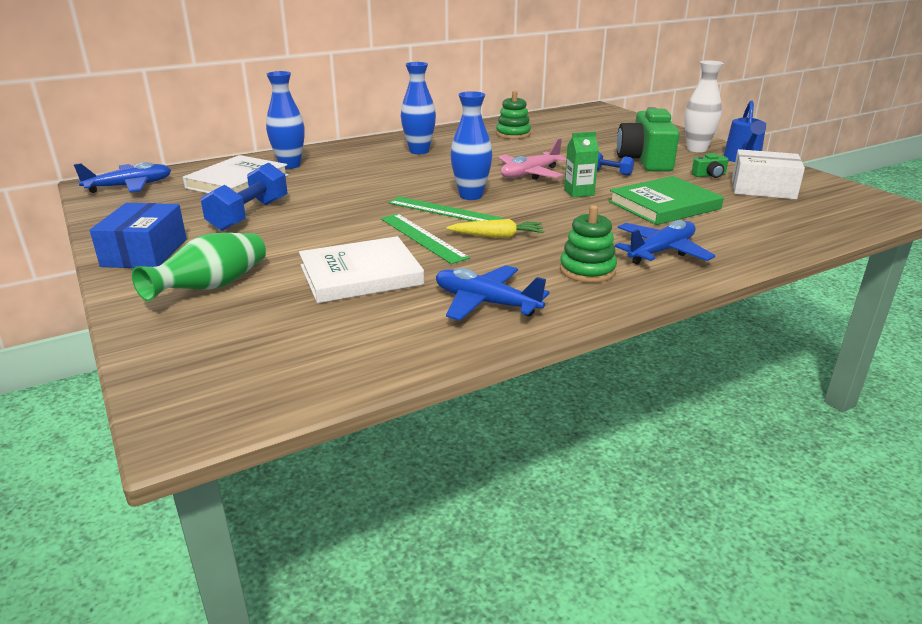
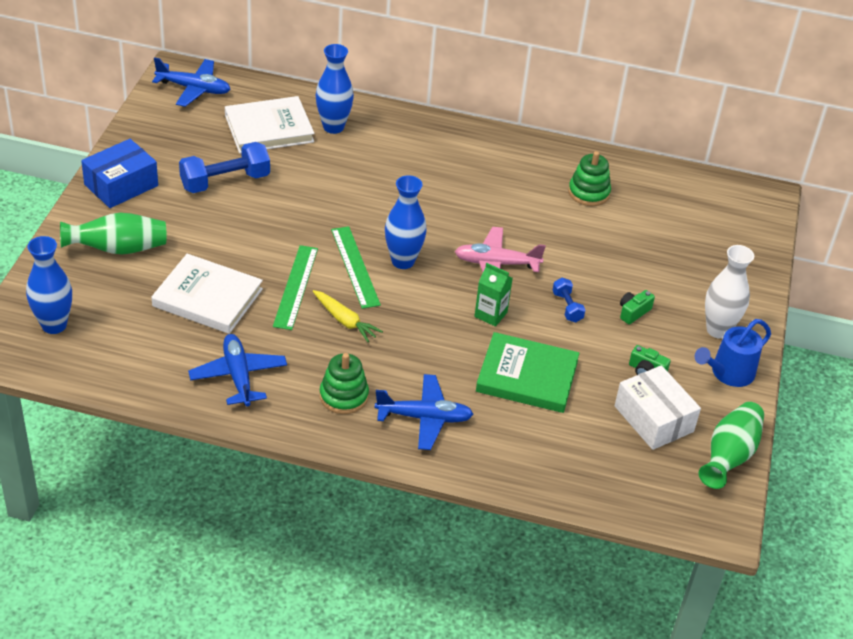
camera: 40 degrees right, 15 degrees up
(419, 151) = (461, 169): blue vase -> blue vase (54, 325)
(645, 160) = (633, 312): green camera -> green camera, size x0.41
(828, 184) = (729, 456): none -> green vase

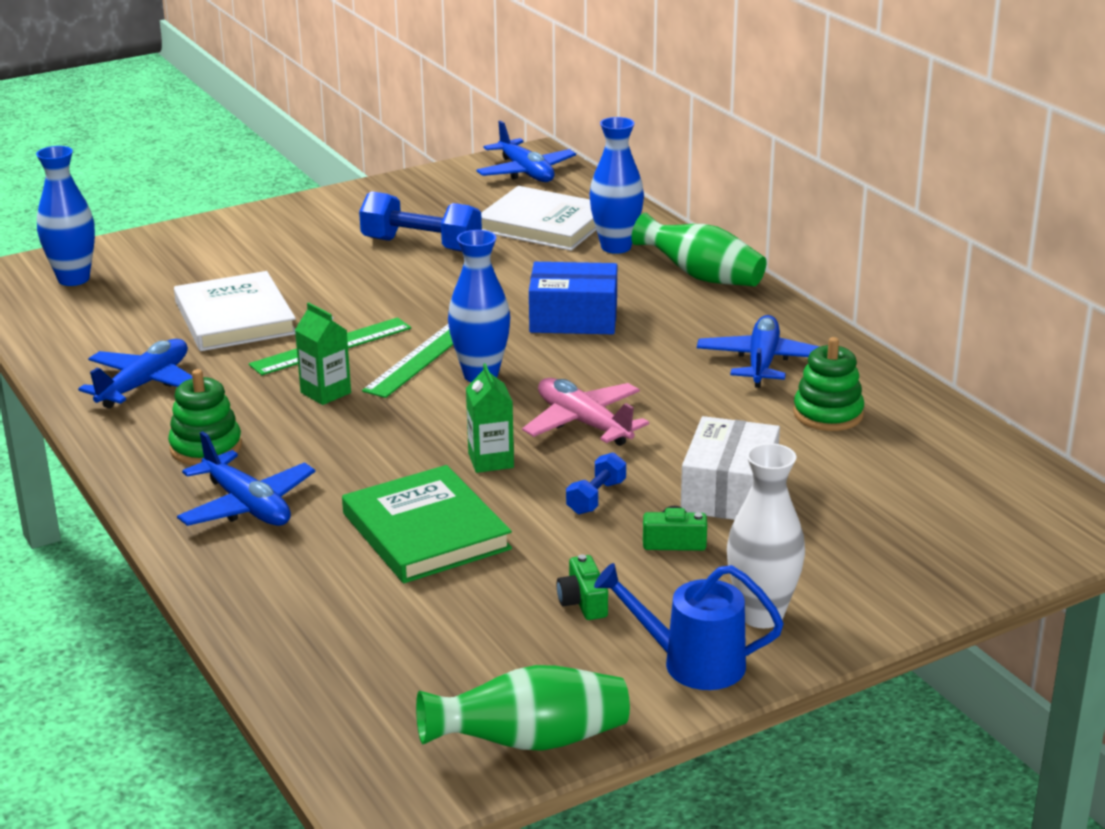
camera: 50 degrees right, 15 degrees down
(118, 249) = (229, 252): green vase -> green vase (701, 276)
(121, 185) = (321, 212): blue box -> blue box (573, 318)
(345, 321) = (325, 393): yellow carrot -> green carton
(517, 174) = (762, 362): none -> blue plane
(653, 419) = (502, 650): white box -> white box (729, 492)

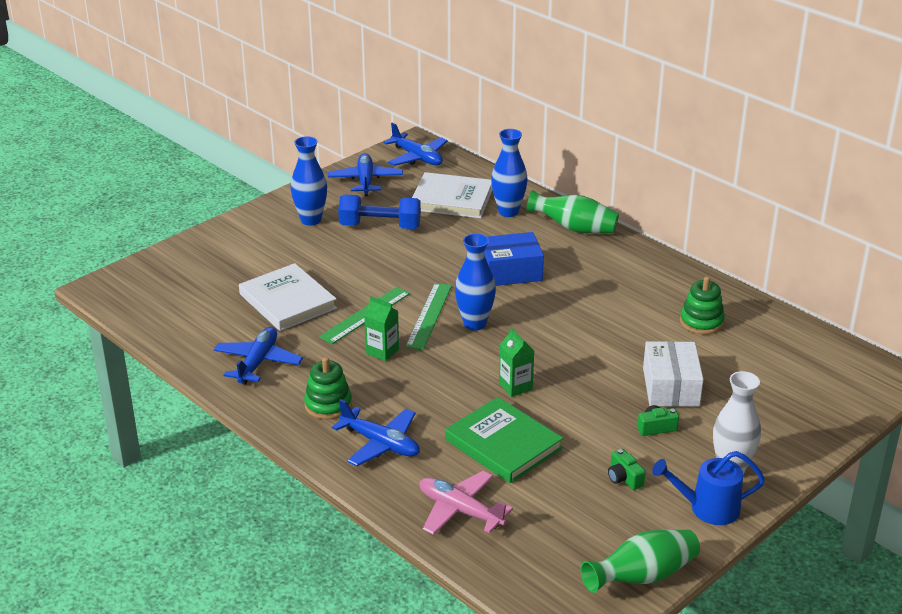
camera: 15 degrees left, 5 degrees up
(73, 279) = (156, 284): blue vase -> blue vase (311, 220)
(583, 423) = (558, 350): pink plane -> pink plane (460, 511)
(596, 497) = (594, 403): blue dumbbell -> none
(762, 362) = (644, 289): blue plane -> blue plane (365, 181)

